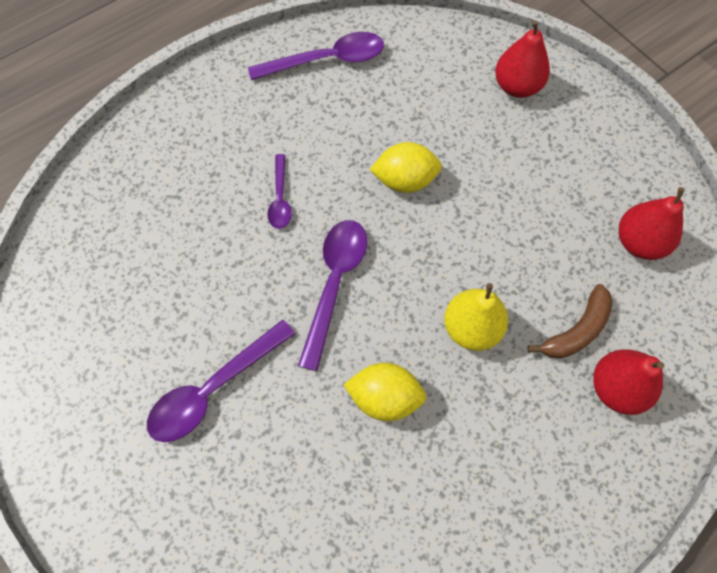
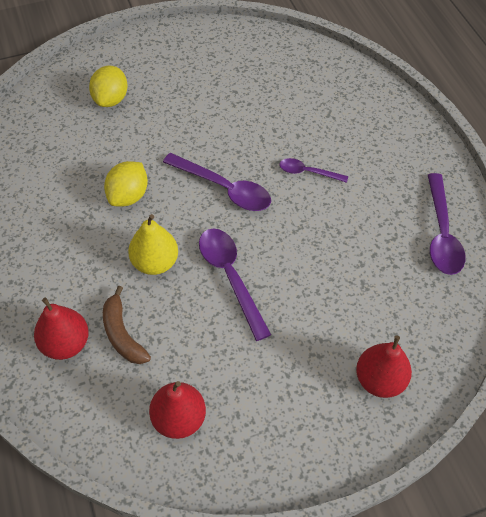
camera: 105 degrees right, 10 degrees down
(213, 389) = (175, 110): purple spoon -> purple spoon (230, 277)
(405, 181) = (299, 257): yellow lemon -> yellow lemon (111, 99)

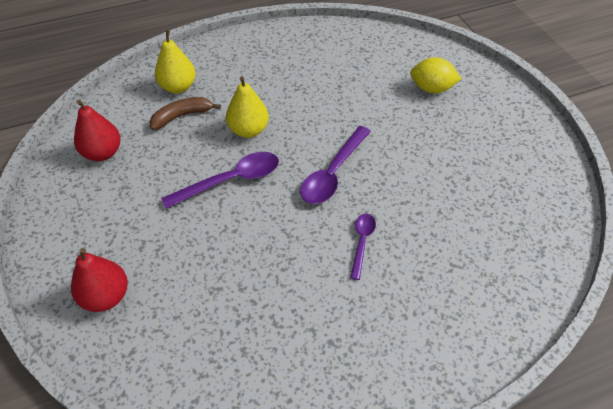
camera: 90 degrees right, 5 degrees down
(65, 343) = (178, 87): red pear -> yellow pear
(128, 196) = (319, 109): yellow lemon -> none
(441, 234) = (281, 377): purple spoon -> none

